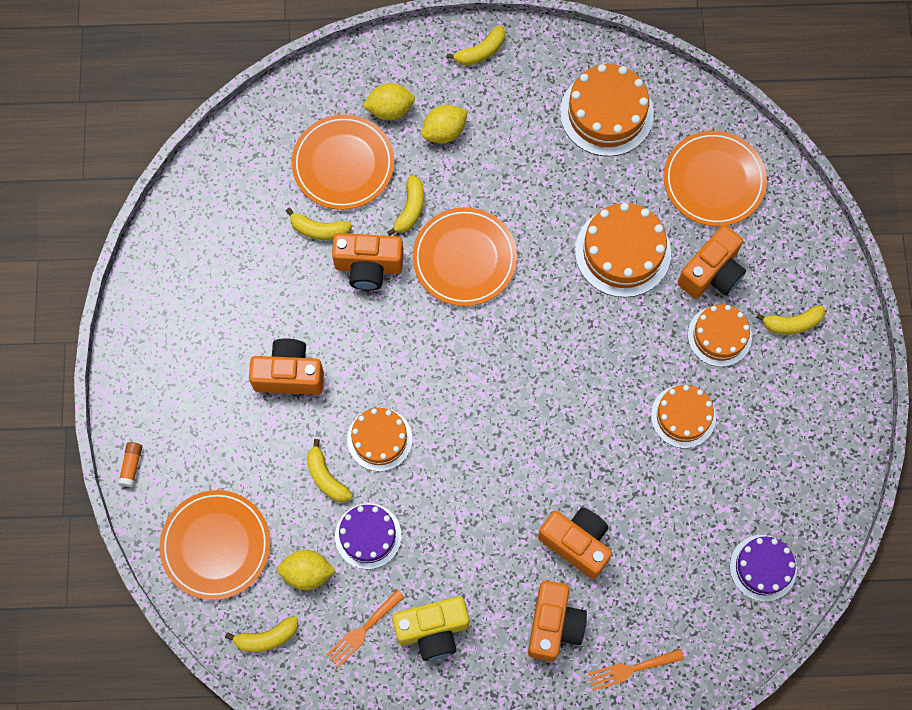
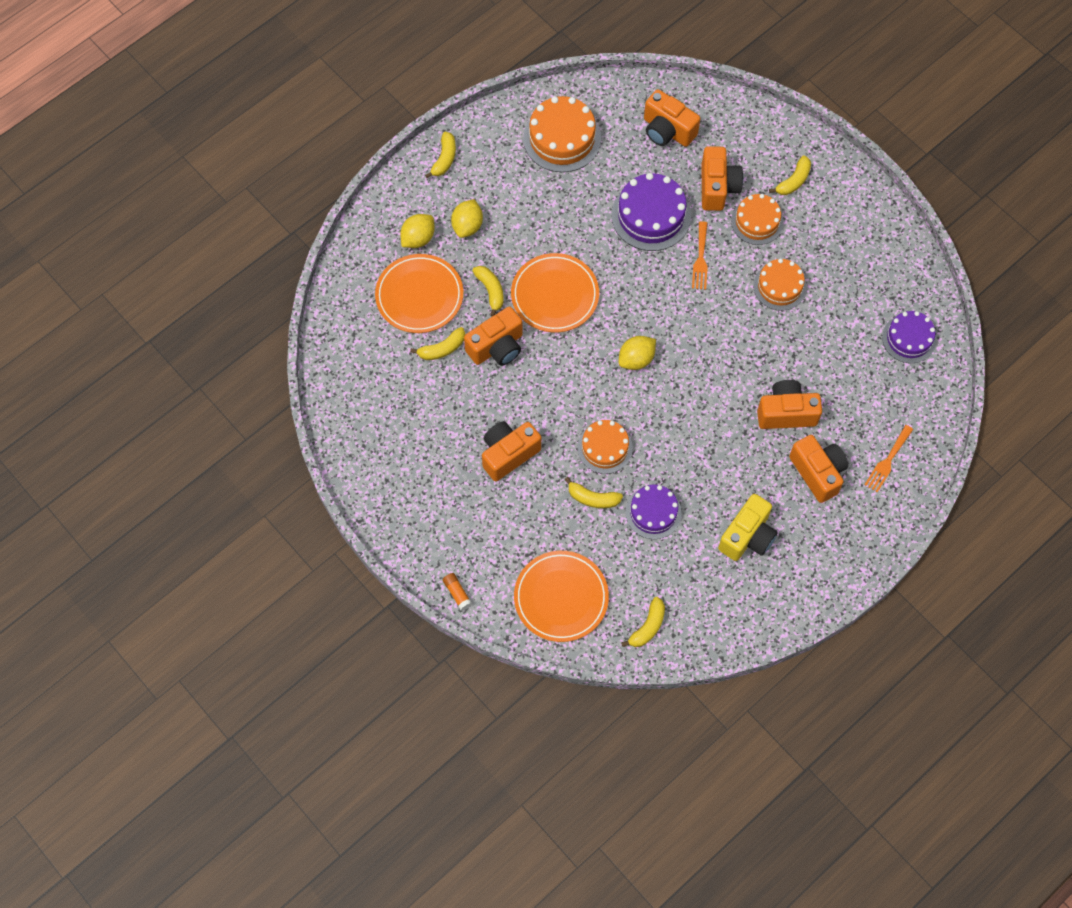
camera: 40 degrees left, 5 degrees down
(307, 573) = (636, 566): yellow lemon -> yellow lemon (636, 359)
(362, 631) = (704, 572): orange fork -> orange fork (700, 259)
(622, 252) = (651, 215): orange cake -> purple cake
(714, 181) = (667, 131): orange plate -> orange camera

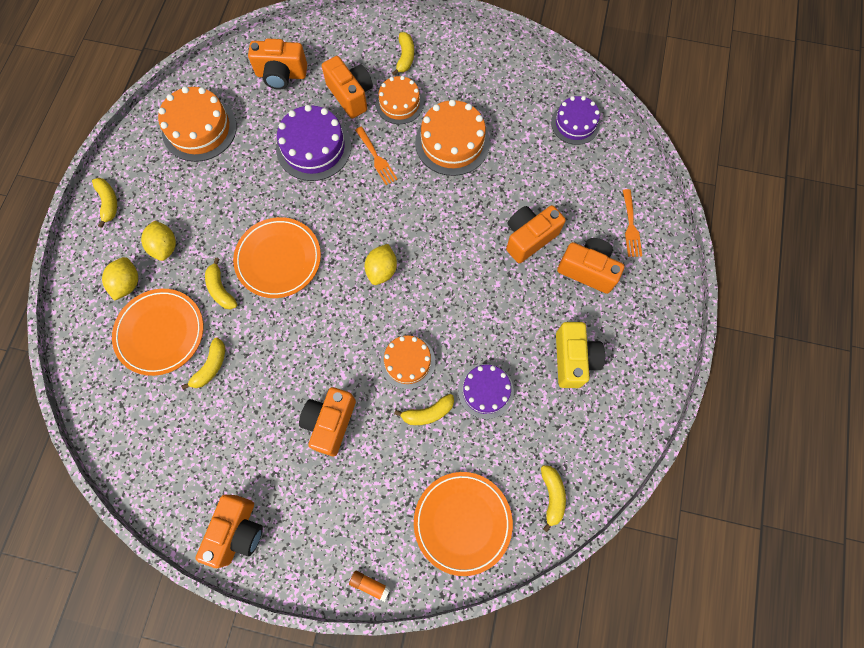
camera: 35 degrees left, 5 degrees up
(490, 291) = (221, 289): yellow banana -> yellow banana turned 150 degrees counterclockwise
(497, 347) = (258, 334): orange camera -> orange camera (237, 531)
(779, 286) = (452, 142): orange cake -> orange cake, size x1.52

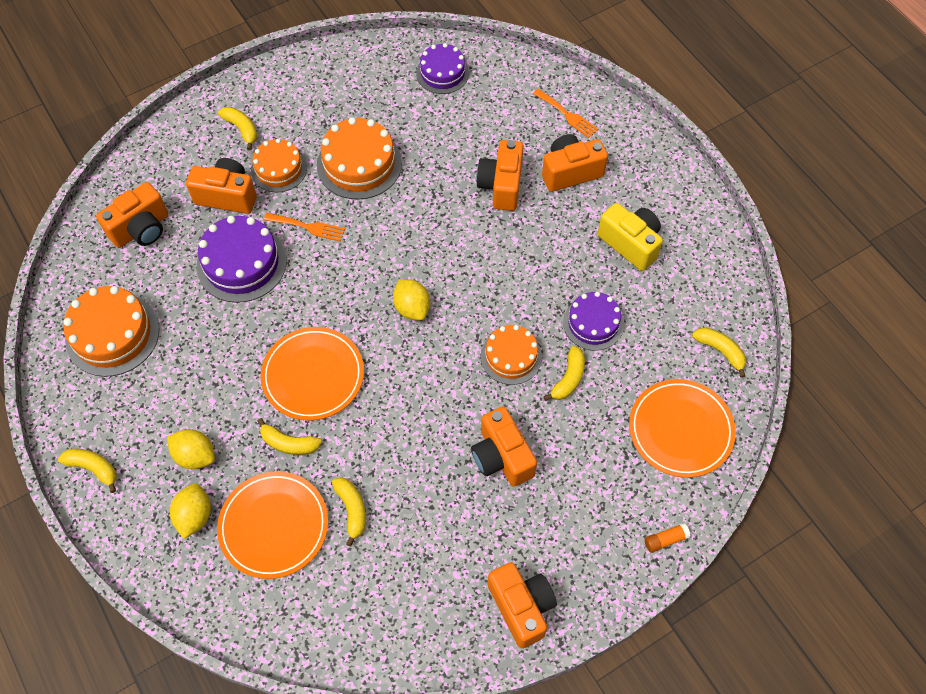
camera: 45 degrees left, 10 degrees down
(127, 284) = (194, 516): yellow lemon -> yellow lemon turned 45 degrees clockwise

